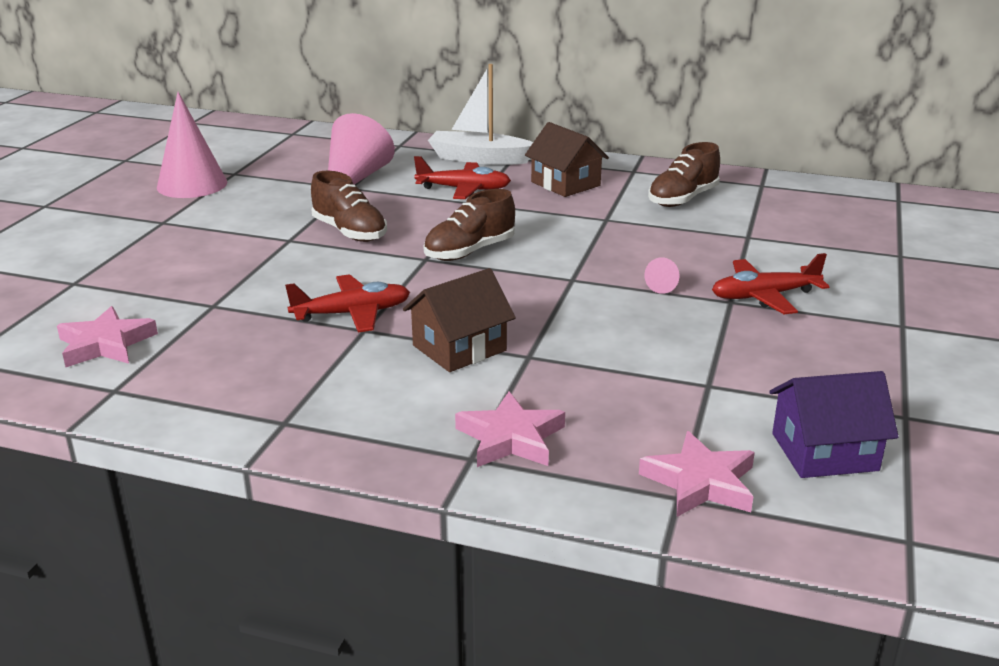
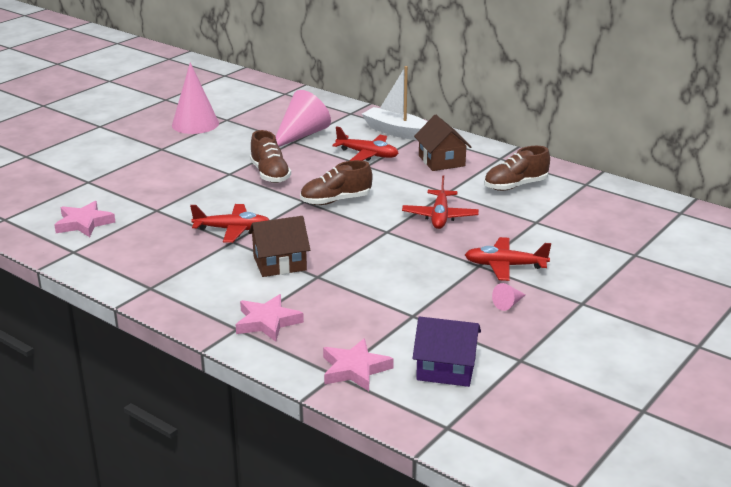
camera: 20 degrees right, 0 degrees up
(624, 249) = (440, 216): none -> red plane
(665, 285) = (444, 246): pink cone -> pink cone (508, 304)

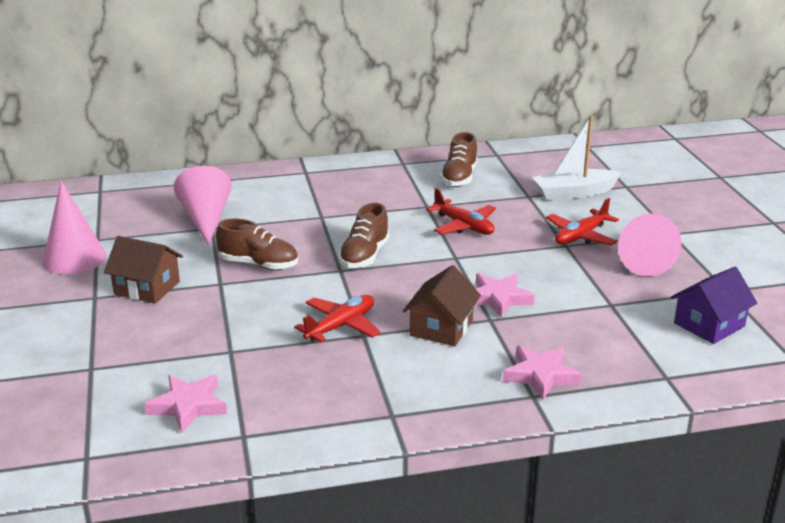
camera: 50 degrees left, 0 degrees up
(355, 369) = (668, 365): pink star -> pink star (498, 298)
(367, 154) = (301, 207): red plane -> none
(397, 132) = (282, 179): white boat -> white boat (574, 193)
(441, 161) = (368, 185): brown house -> brown house (147, 288)
(508, 304) = (640, 259): pink cone -> pink cone, size x2.34

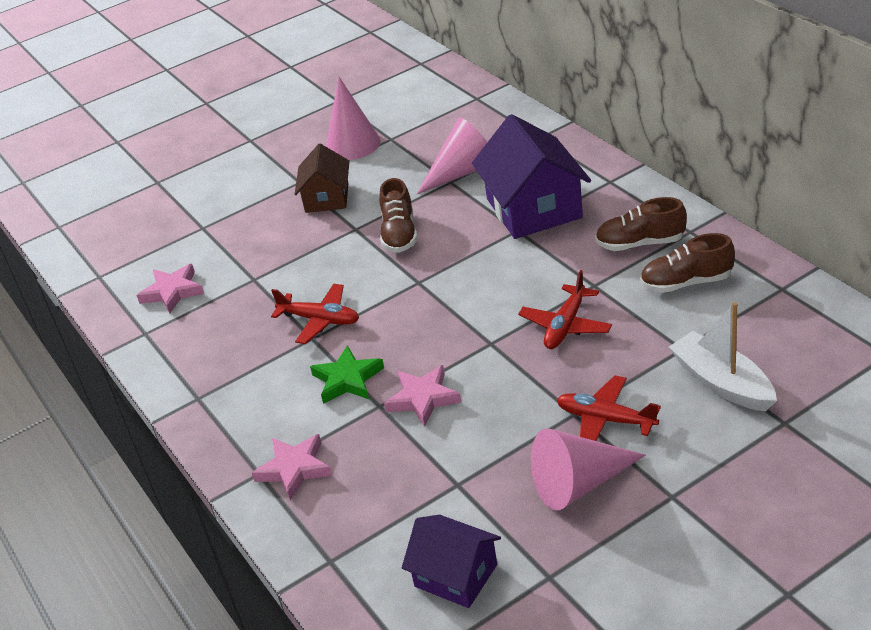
camera: 75 degrees right, 10 degrees up
(301, 204) = (534, 208): none -> purple house
(364, 256) = (454, 285): brown shoe -> brown shoe (640, 243)
(441, 328) = (347, 379): brown house -> green star

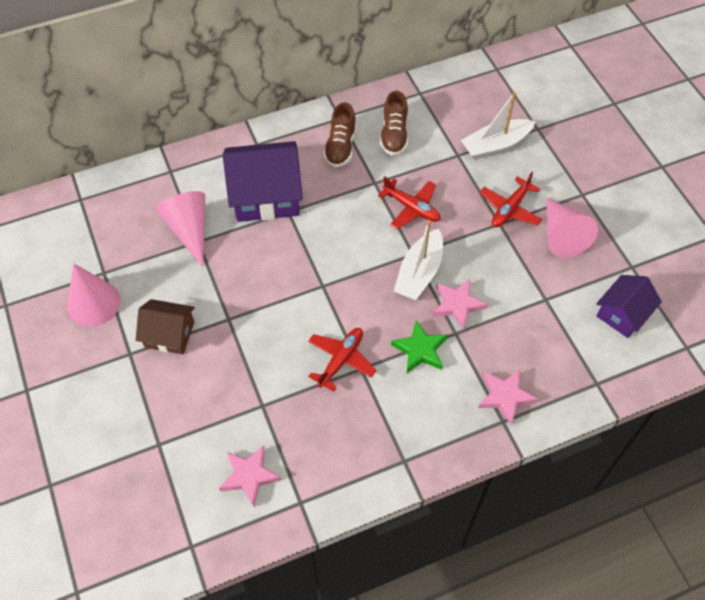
camera: 85 degrees left, 20 degrees up
(399, 234) = (253, 288): brown shoe -> none
(462, 355) = (419, 273): none -> white boat

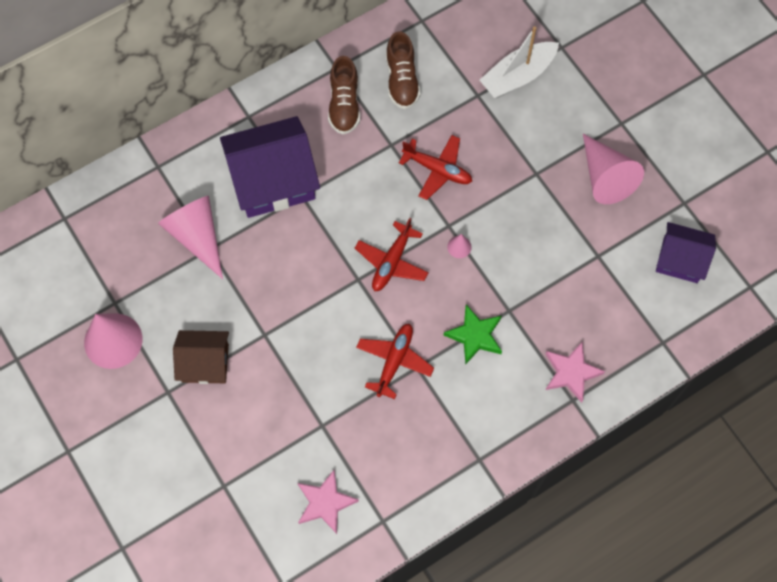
camera: 10 degrees left, 10 degrees up
(419, 273) = (459, 247): white boat -> pink cone
(457, 305) = (506, 278): pink star -> none
(510, 209) = (545, 154): red plane -> red plane (392, 262)
(622, 314) = (680, 260): purple house -> purple house turned 75 degrees clockwise

